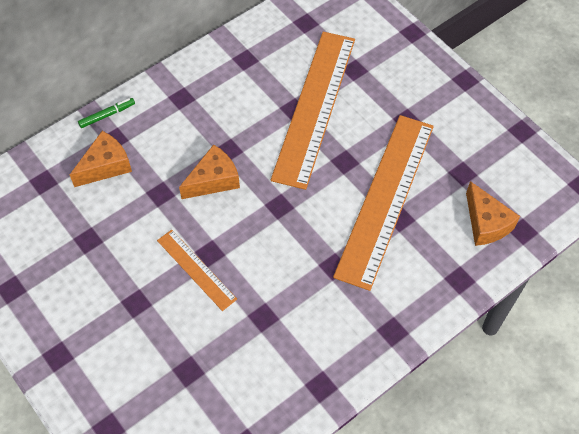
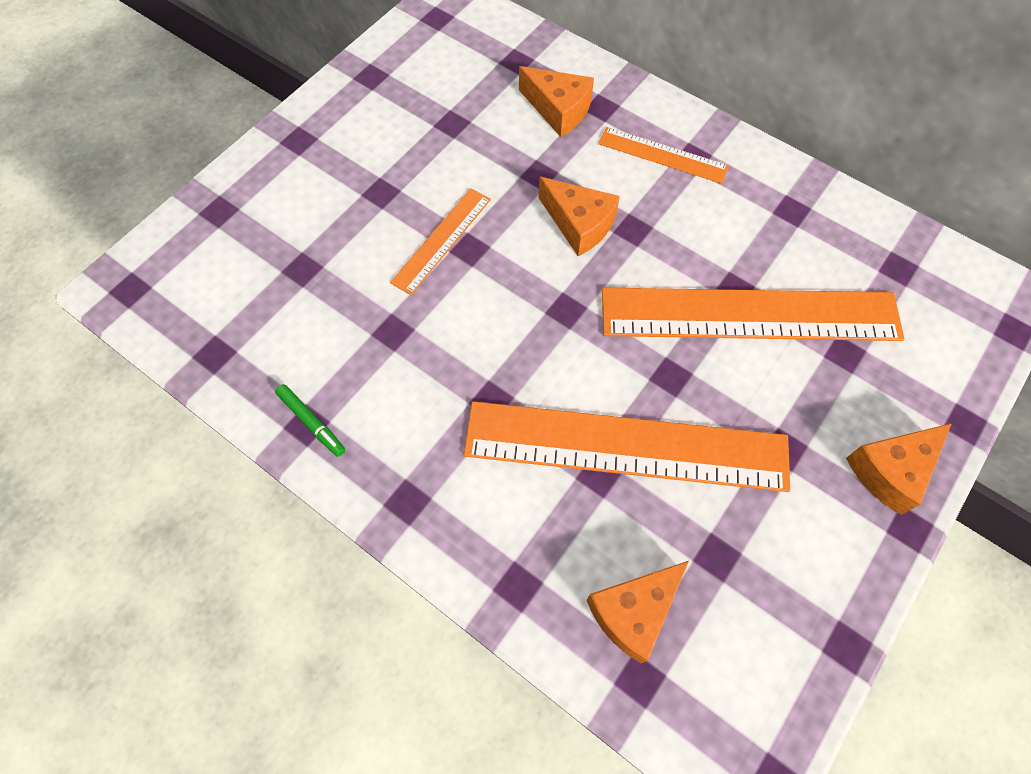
camera: 75 degrees right, 5 degrees up
(107, 115) = (632, 90): green marker -> green marker (311, 422)
(173, 114) = (662, 155): none -> orange ruler
(431, 76) = (890, 470): none -> orange cheese

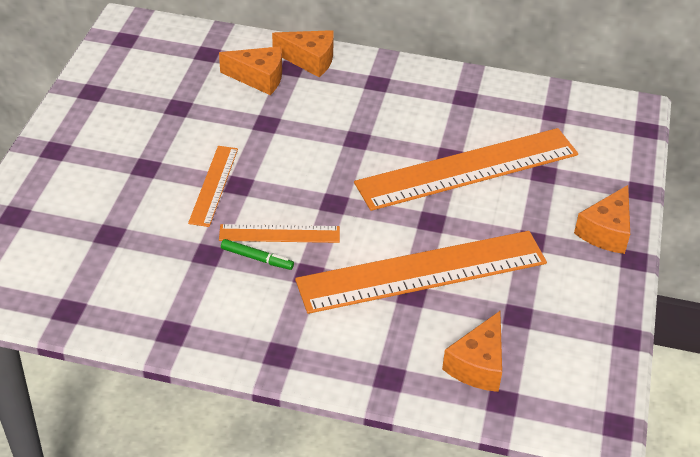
camera: 25 degrees left, 20 degrees down
(311, 422) = (176, 329): green marker -> green marker (257, 258)
(579, 224) = (315, 147): orange cheese -> orange cheese (310, 60)
(662, 155) = (354, 87): orange ruler -> orange ruler (279, 233)

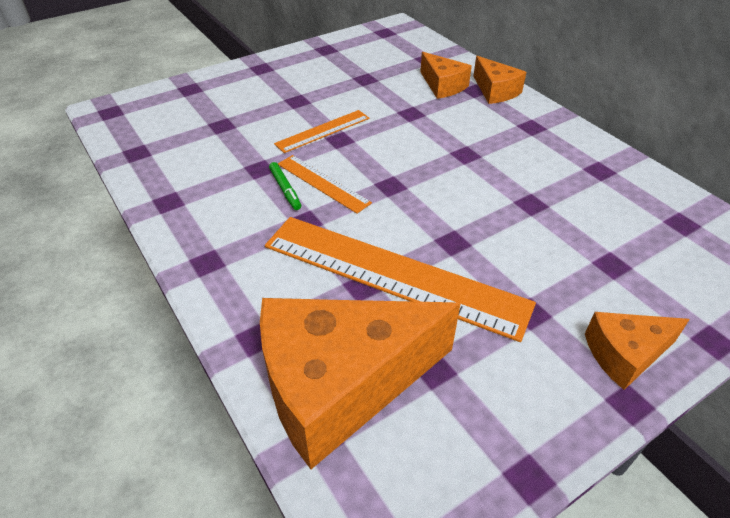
camera: 45 degrees right, 0 degrees up
(468, 169) = (536, 221): orange ruler -> none
(478, 365) = (340, 385): orange cheese -> orange cheese, size x2.02

